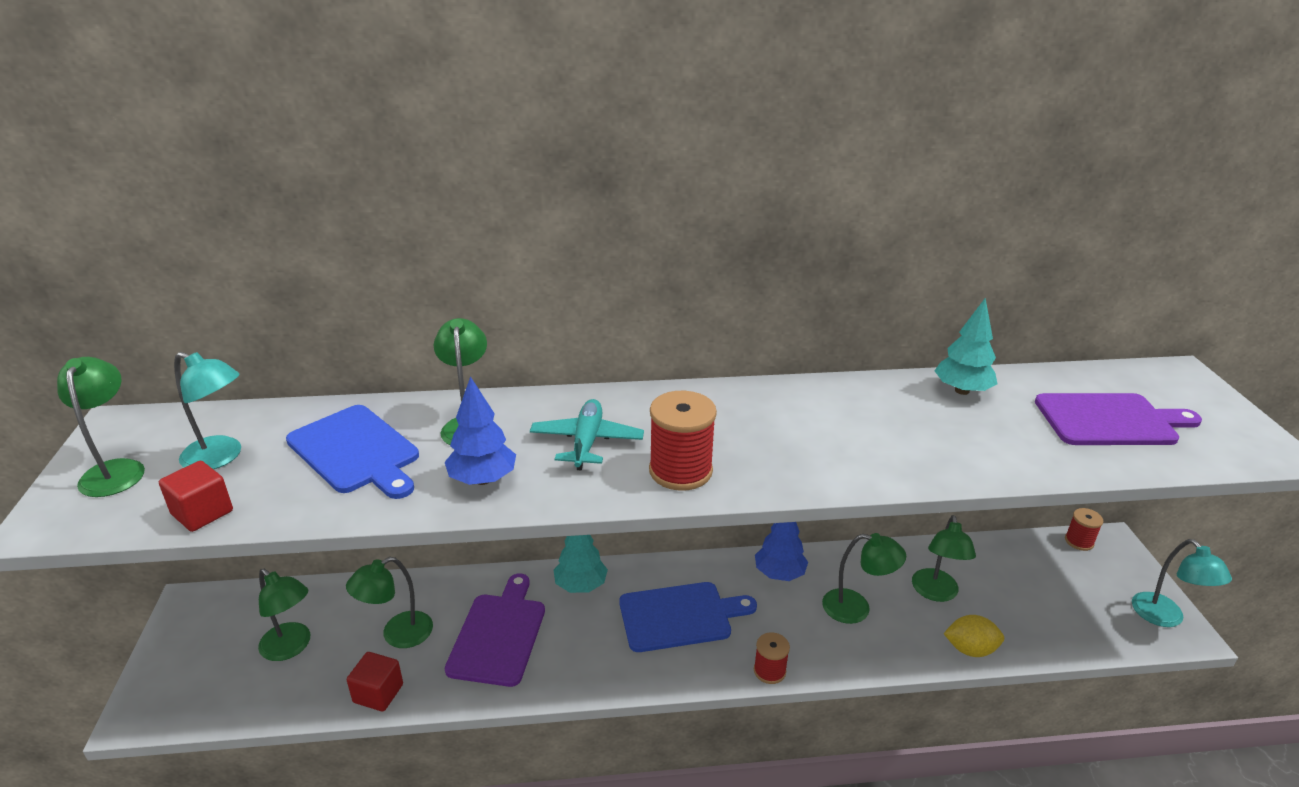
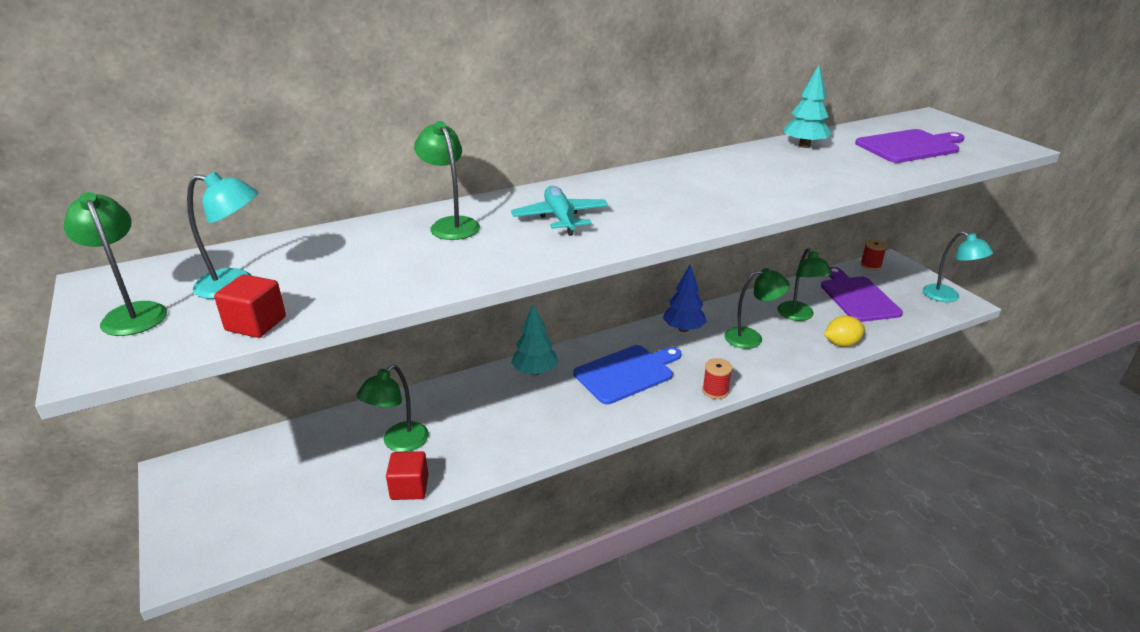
camera: 20 degrees left, 0 degrees up
(291, 647) = (304, 477): green lamp -> none
(356, 451) = (365, 258): blue cutting board -> none
(483, 479) = (496, 255): blue tree -> none
(498, 635) = (488, 421): purple cutting board -> purple cutting board (857, 297)
(680, 471) = (649, 222): red spool -> none

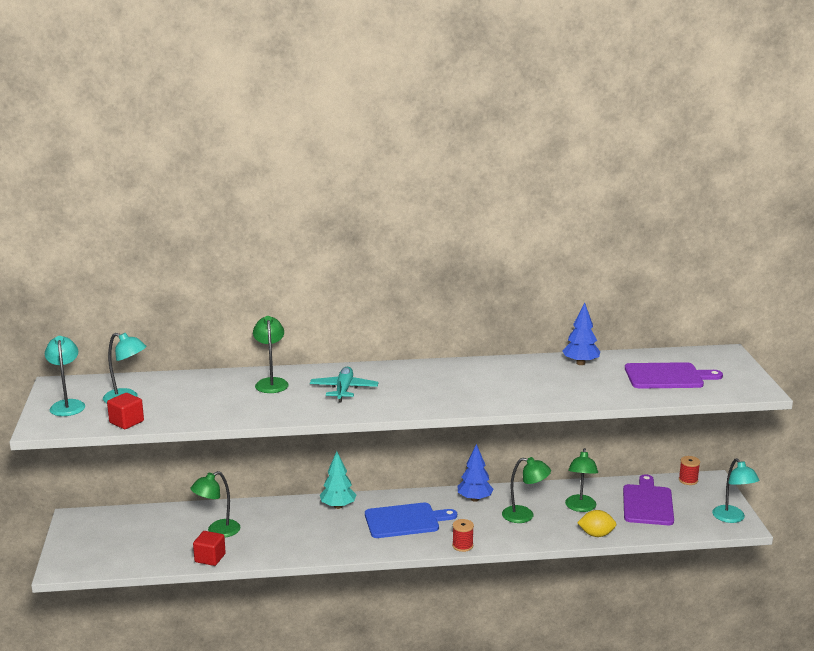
camera: 20 degrees right, 10 degrees down
(132, 313) = (67, 405): green lamp -> turquoise lamp
(804, 146) = (580, 363): turquoise tree -> blue tree

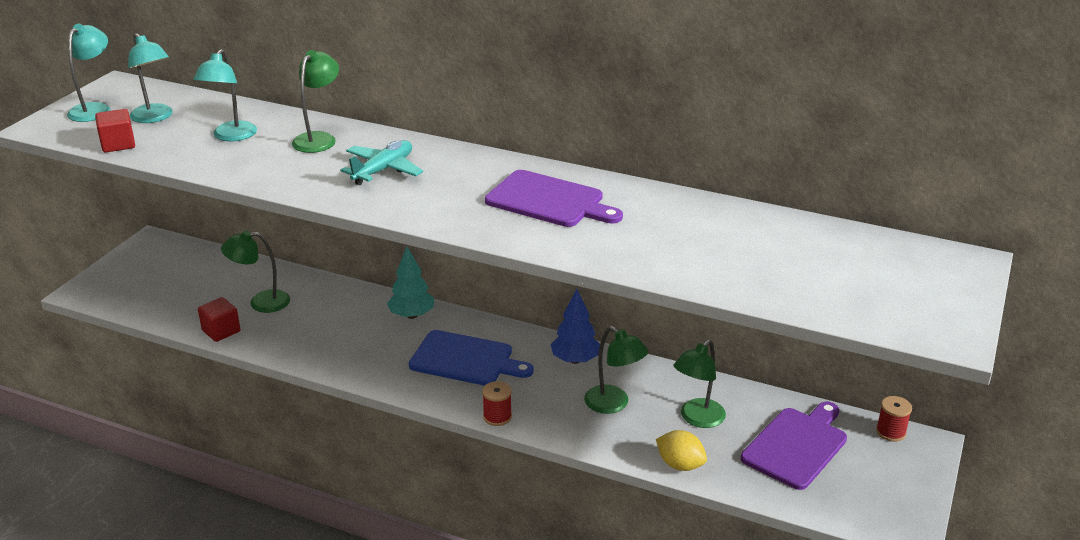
camera: 30 degrees right, 10 degrees up
(580, 363) = (725, 216): blue tree -> none
(667, 376) = (829, 272): purple cutting board -> purple cutting board (549, 201)
(732, 518) = (901, 513): turquoise lamp -> turquoise lamp (231, 136)

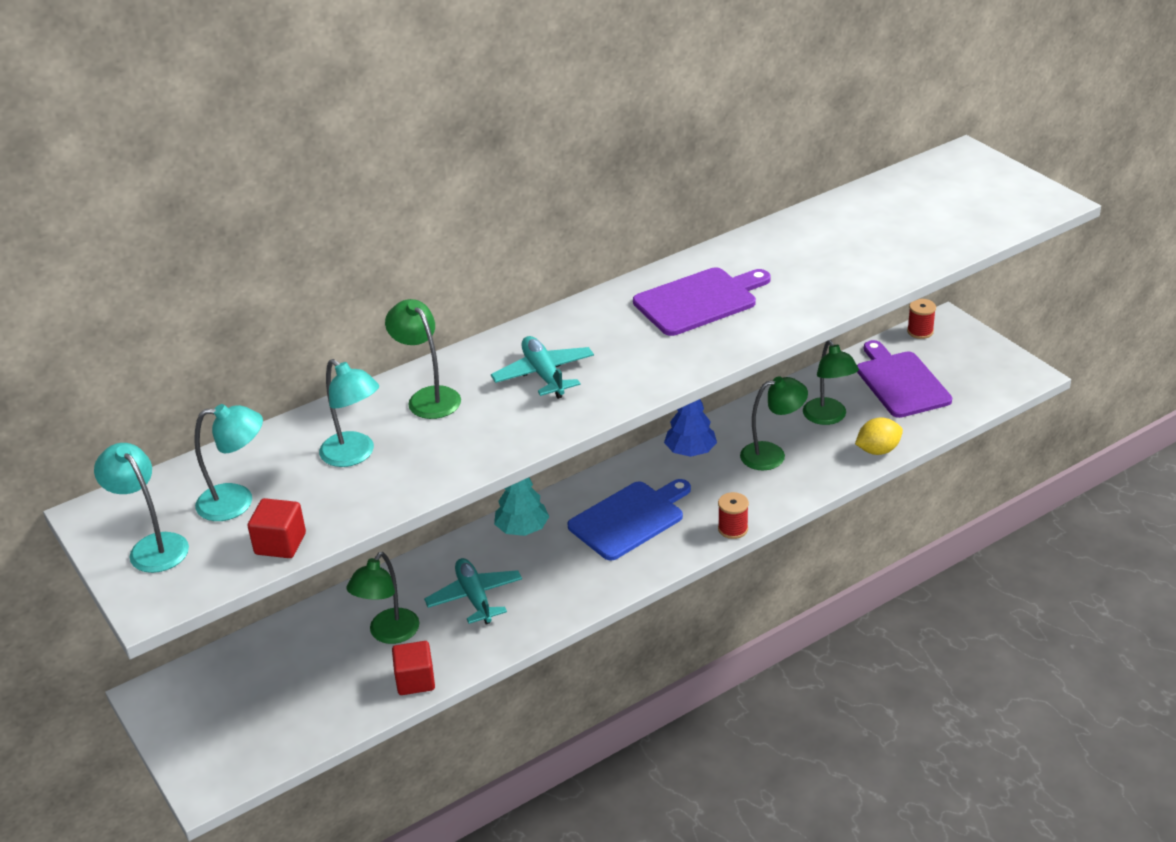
camera: 55 degrees left, 5 degrees up
(322, 323) = (475, 597): none -> turquoise plane

